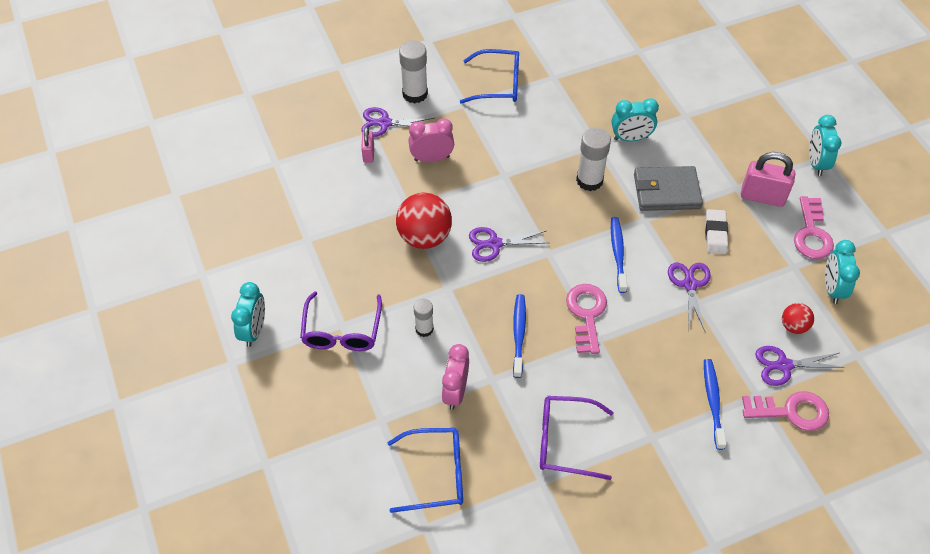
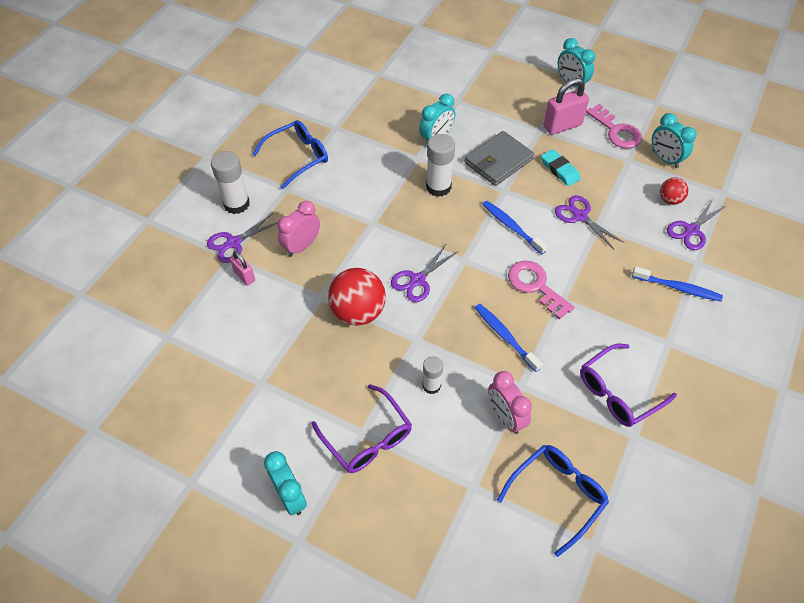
camera: 40 degrees left, 0 degrees up
(713, 402) = (678, 288): blue toothbrush -> blue toothbrush turned 150 degrees clockwise
(715, 234) = (560, 170): white eraser -> turquoise eraser
(791, 411) = (727, 258): pink key -> none

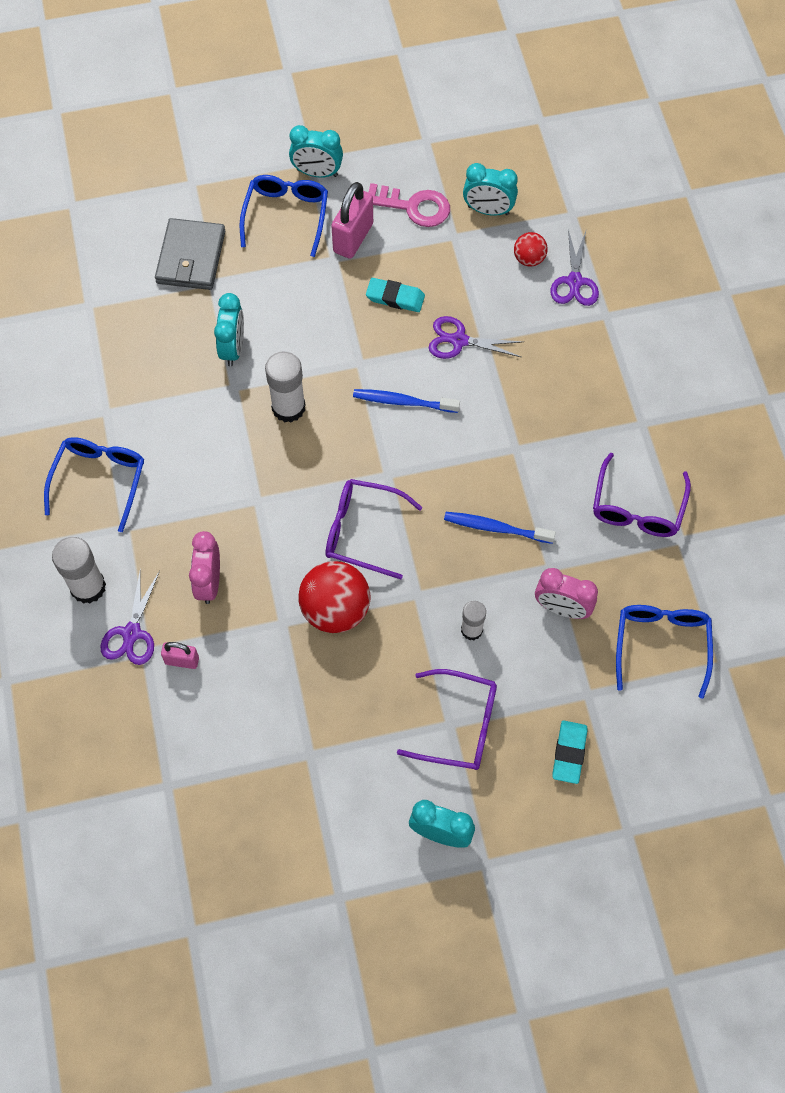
camera: 40 degrees left, 10 degrees up
(417, 280) = (362, 531): purple scissors -> purple glasses
(424, 515) = (569, 753): none -> turquoise eraser
(498, 161) = (324, 330): grey wallet -> grey wallet (191, 257)
(532, 93) = (286, 215): none -> blue glasses
(535, 286) = (480, 452): pink key -> none
(678, 288) = (608, 357): blue toothbrush -> none

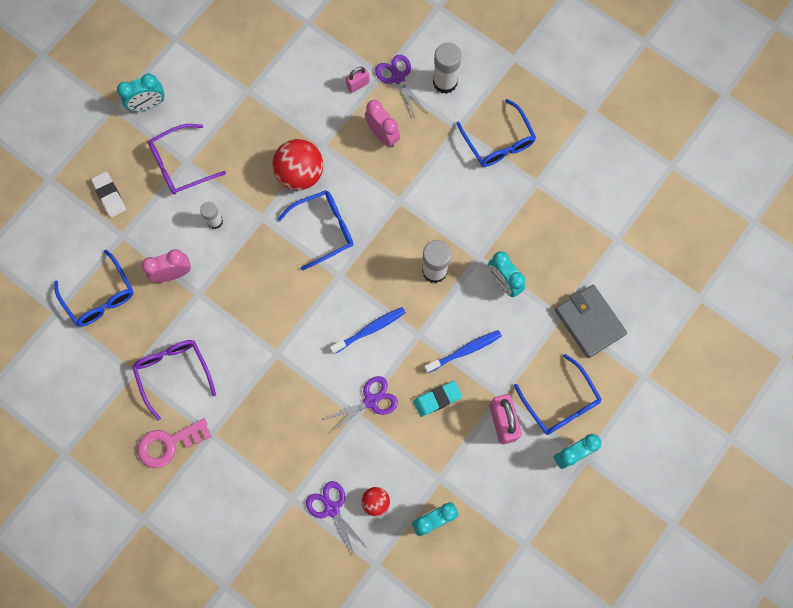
camera: 140 degrees right, 10 degrees up
(362, 531) = (324, 229): purple glasses -> blue glasses
(414, 207) = (485, 480): pink key -> pink key (168, 444)
(496, 528) = (248, 292): blue toothbrush -> blue toothbrush (464, 351)
(569, 753) = (109, 195): turquoise eraser -> white eraser

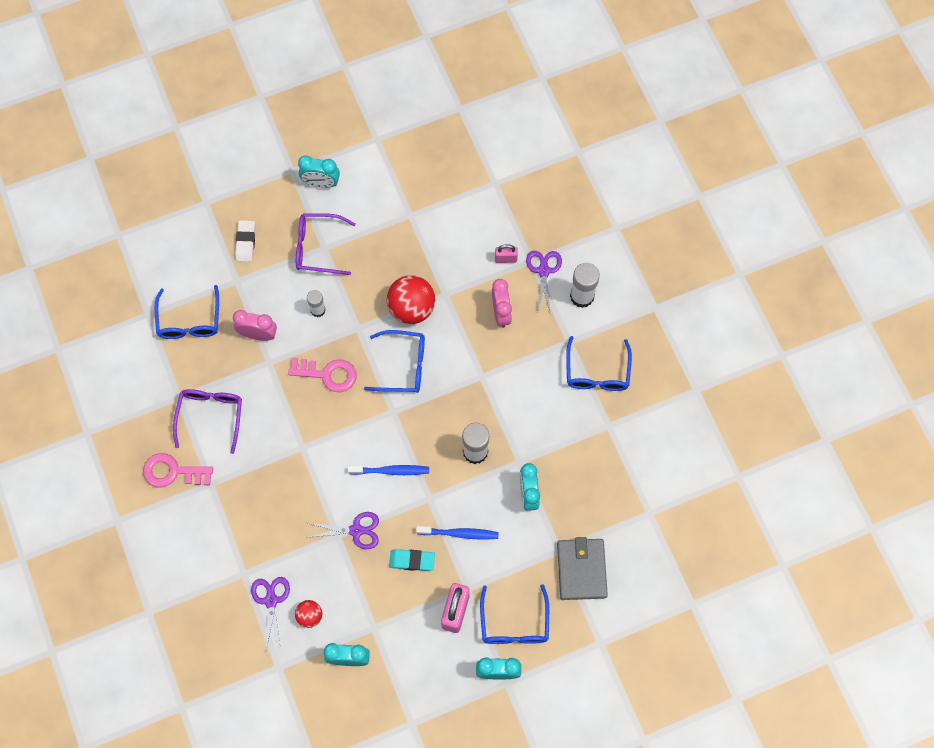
camera: 30 degrees right, 5 degrees down
(260, 274) = (328, 374): none -> pink key

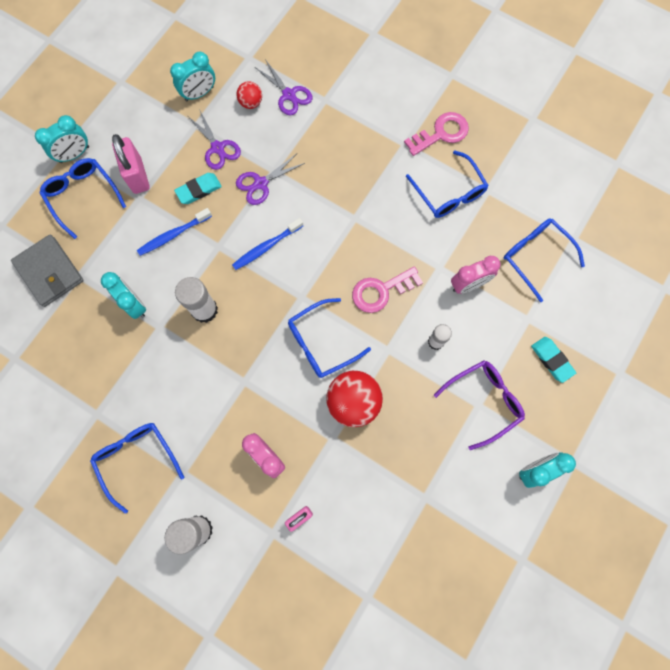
camera: 145 degrees right, 5 degrees up
(210, 416) = (449, 193): purple glasses -> blue glasses
(246, 242) = (551, 360): white eraser -> turquoise eraser
(543, 270) = (253, 531): purple scissors -> purple scissors (217, 148)

